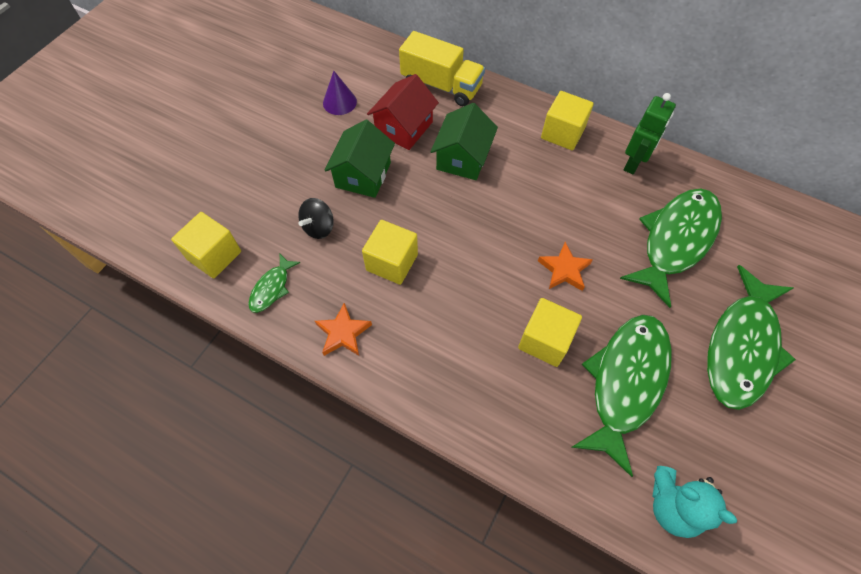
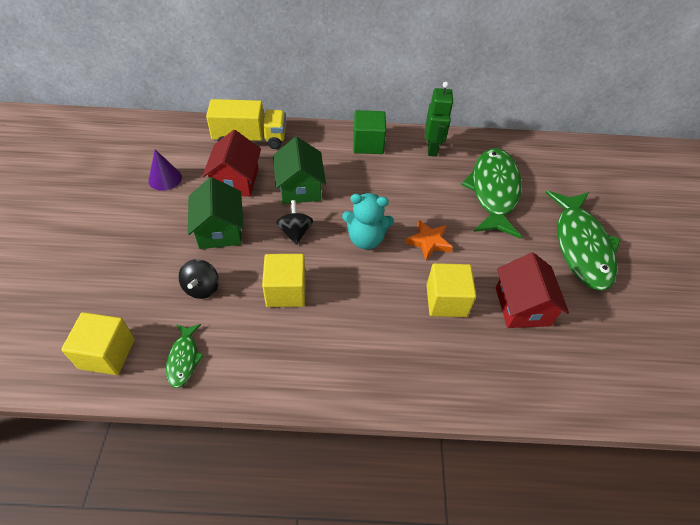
camera: 30 degrees left, 10 degrees down
(343, 333) = (275, 369): orange star -> none
(432, 205) = (295, 232): none -> black spinning top
(562, 133) = (368, 144): yellow cube -> green cube
(625, 383) = (522, 306): green fish -> red house
(672, 505) = (609, 381): turquoise teddy bear -> turquoise teddy bear (365, 239)

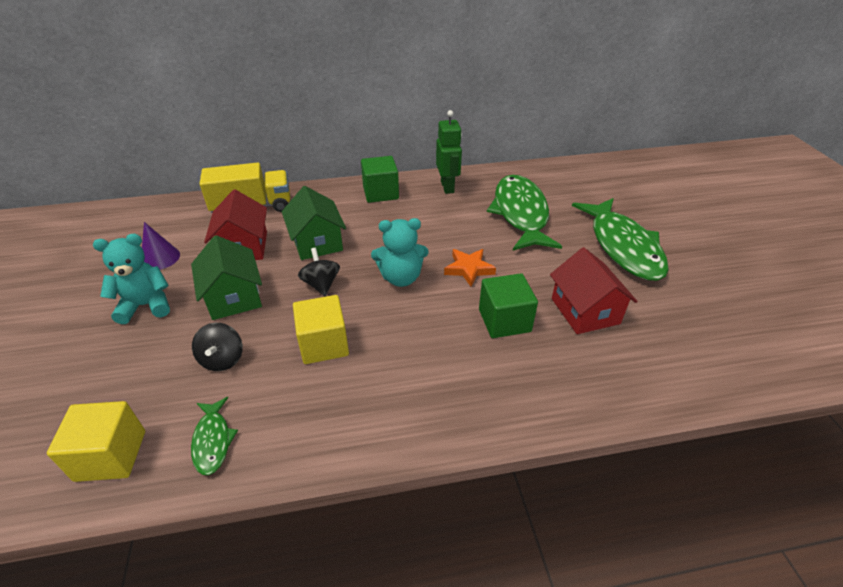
camera: 10 degrees left, 10 degrees down
(148, 224) = (146, 305): none -> turquoise teddy bear
(446, 301) = (504, 320): yellow cube -> green cube

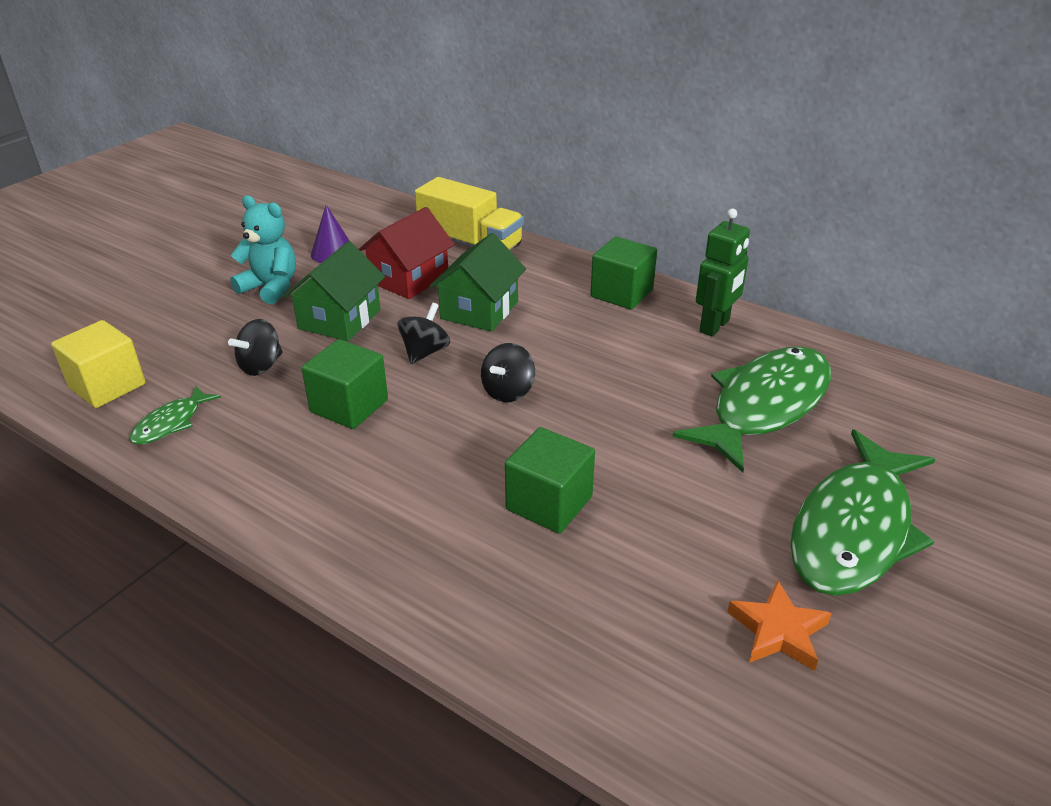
camera: 45 degrees right, 5 degrees down
(324, 344) = (349, 406): yellow cube -> green cube
(401, 278) = (508, 391): turquoise teddy bear -> black spinning top
(469, 269) = (595, 427): orange star -> orange star (778, 631)
(585, 311) = (663, 560): red house -> none

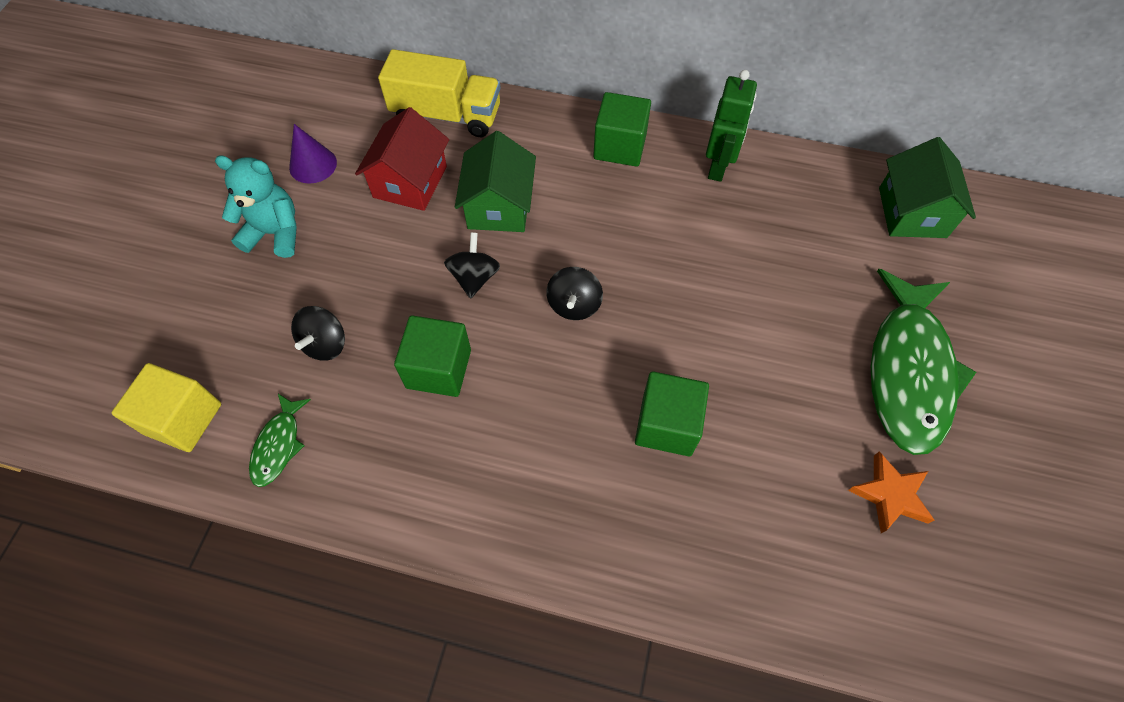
camera: 20 degrees left, 25 degrees up
(340, 319) = (370, 258): green house -> green house (912, 212)
(764, 406) = (794, 255): green fish -> none

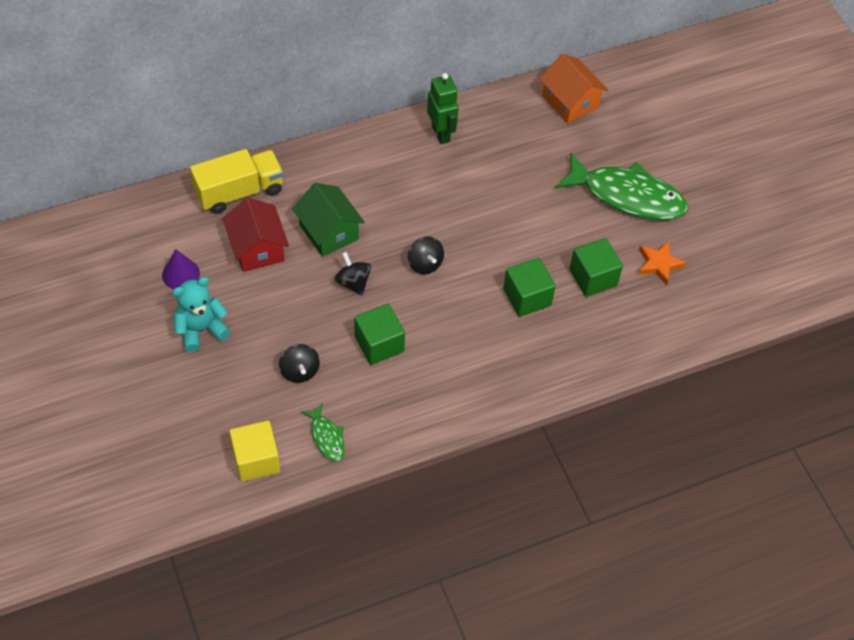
camera: 40 degrees left, 5 degrees down
(620, 146) = (371, 152): green cube -> green cube (593, 277)
(908, 371) = (627, 196): green fish -> green fish turned 45 degrees counterclockwise
(912, 212) = (570, 101): green house -> orange house

